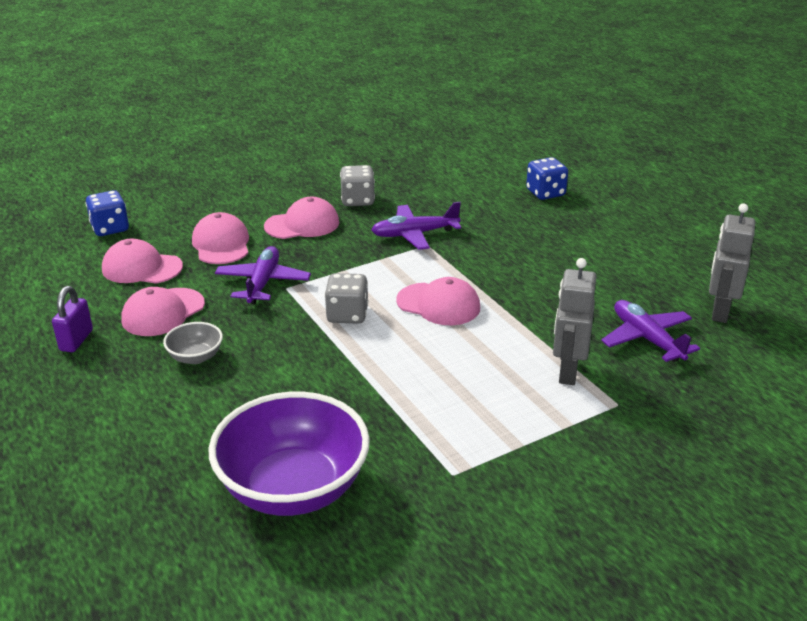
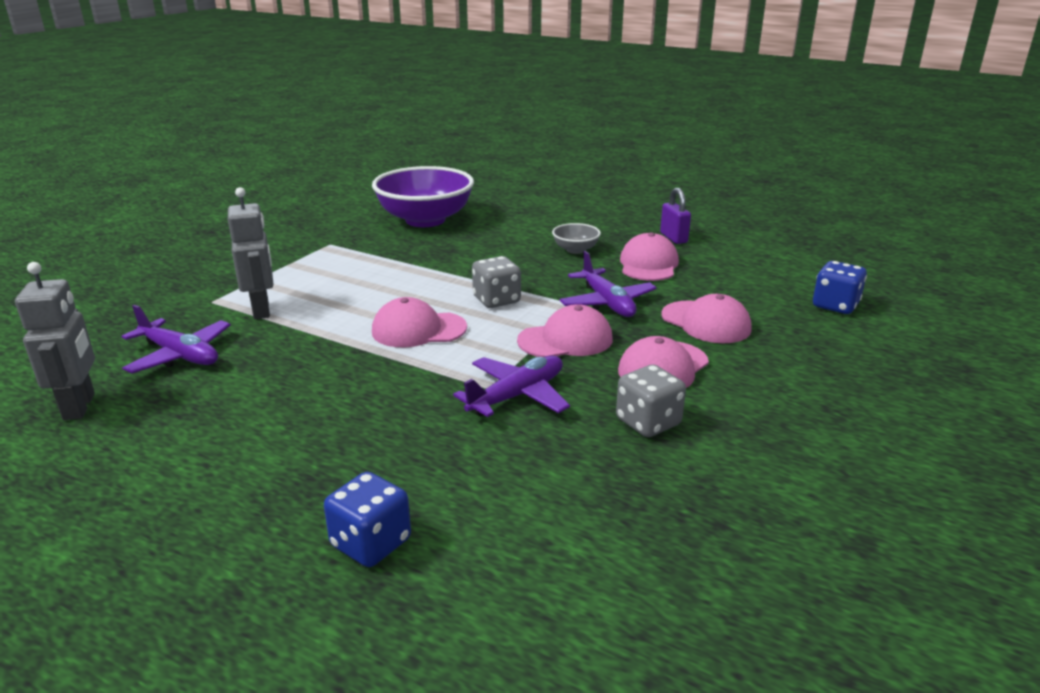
camera: 150 degrees right, 5 degrees down
(142, 268) = (731, 285): pink cap -> pink cap (565, 340)

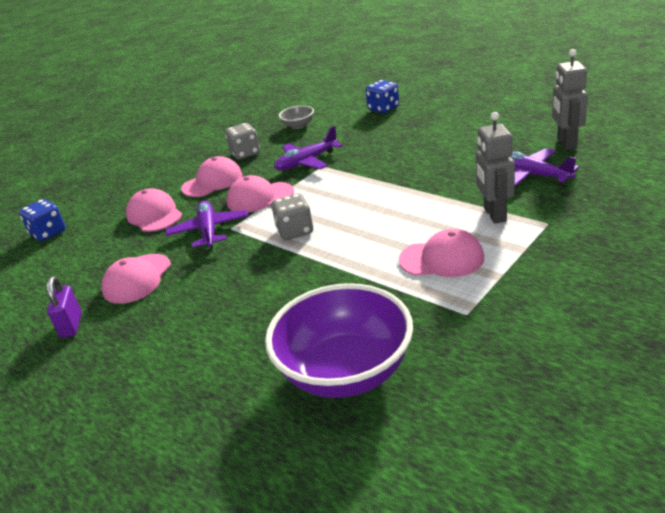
camera: 165 degrees left, 5 degrees up
(418, 329) = (361, 201): pink cap -> pink cap (441, 259)
(575, 250) = (189, 302): grey bowl -> grey bowl (298, 126)

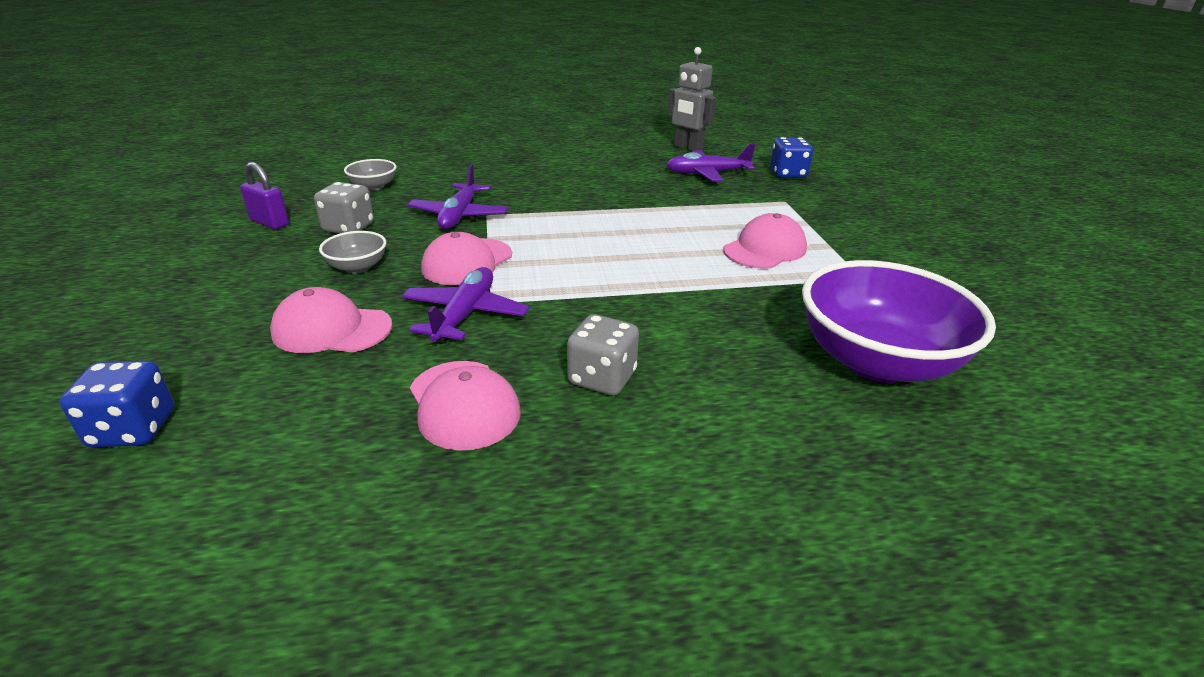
camera: 55 degrees left, 0 degrees up
(71, 325) = (469, 509): purple padlock -> purple padlock (270, 223)
(209, 231) = (465, 314): purple plane -> purple plane turned 75 degrees clockwise
(212, 182) = (357, 267): pink cap -> grey bowl
(295, 231) = (581, 277): grey dice -> grey dice (602, 378)
(383, 108) = (457, 153): blue dice -> blue dice (788, 174)
(494, 214) = (737, 207): grey robot -> none

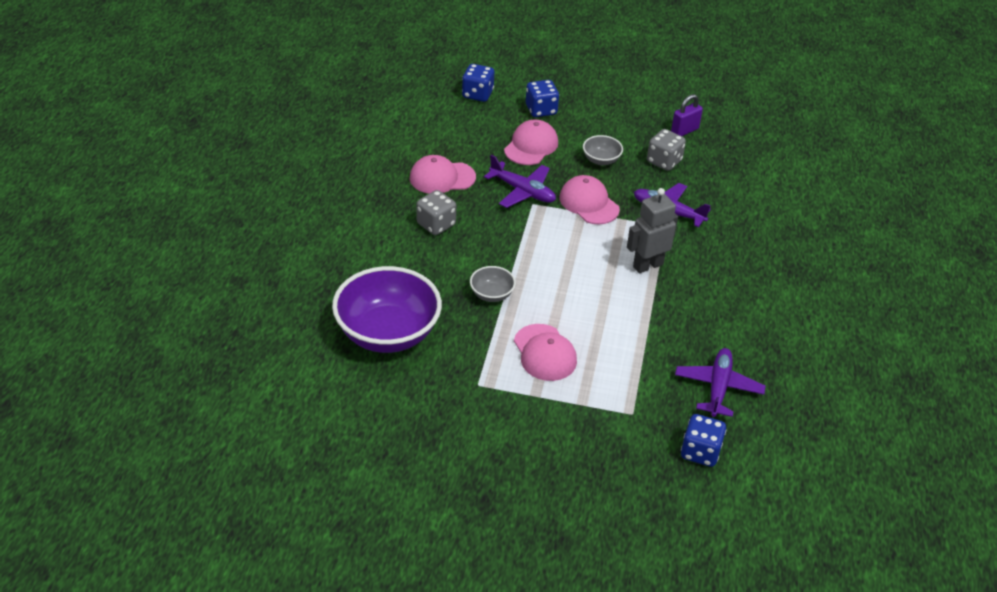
camera: 110 degrees right, 10 degrees up
(208, 339) = (541, 110): none -> blue dice
(373, 187) = (741, 179): grey bowl -> grey bowl (492, 294)
(687, 148) = (802, 405): grey robot -> grey robot (647, 265)

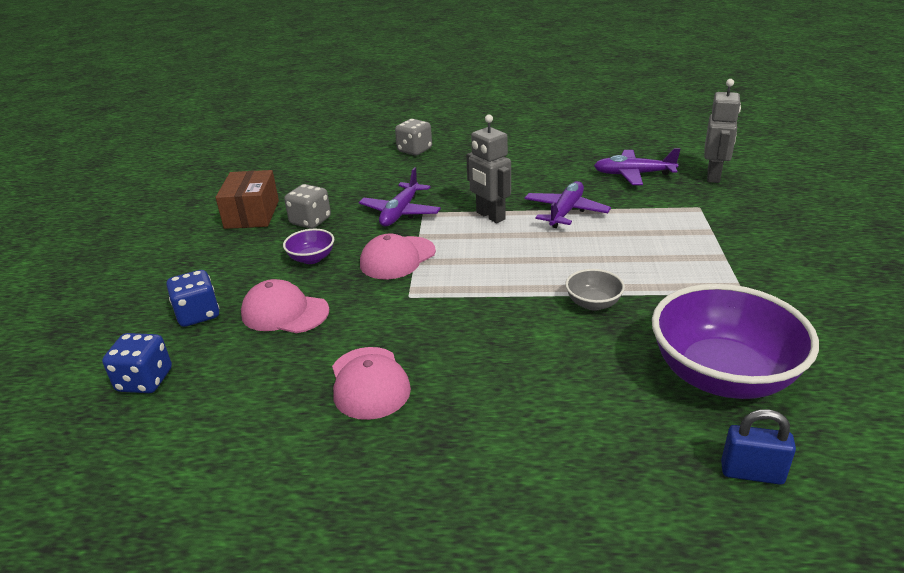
camera: 95 degrees left, 10 degrees down
(304, 314) = (751, 473): none -> blue padlock
(436, 224) = (480, 370): grey dice -> grey dice (414, 150)
(523, 191) = (386, 306): purple plane -> purple plane (566, 212)
(544, 353) = (660, 258): pink cap -> none
(601, 160) = (312, 258): grey bowl -> purple bowl
(684, 131) = (252, 214): purple padlock -> brown box
(700, 452) = (714, 176): blue dice -> grey robot

